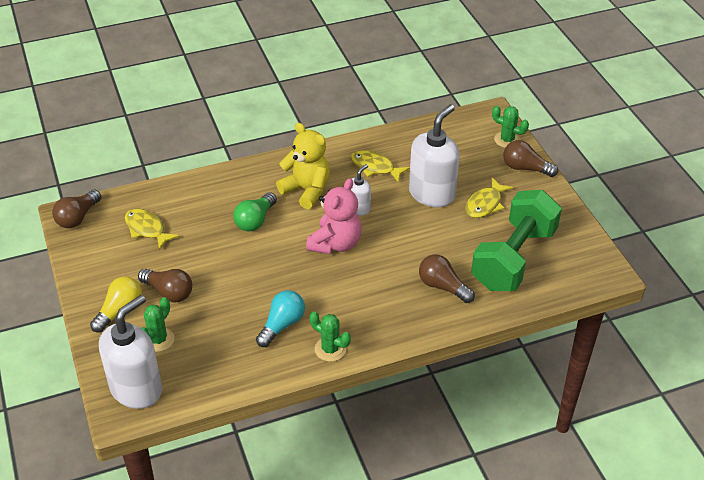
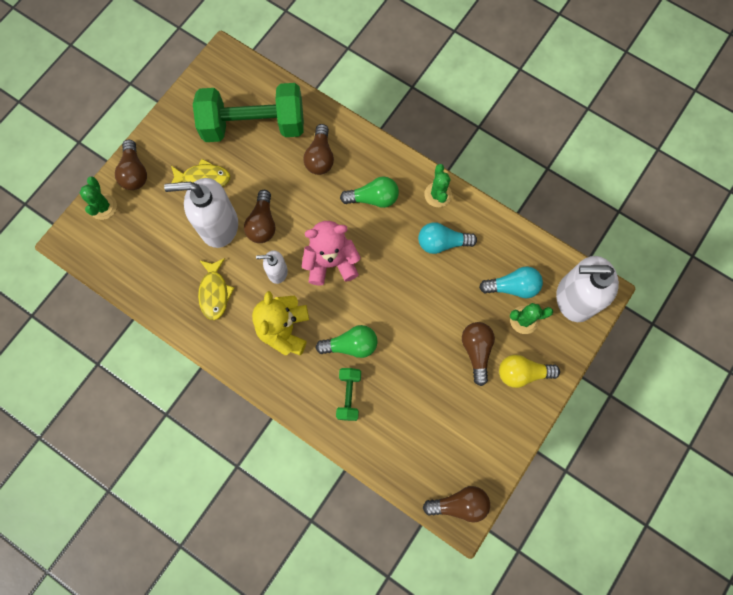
camera: 125 degrees left, 30 degrees up
(147, 229) = (426, 429): yellow fish -> none
(193, 350) = (512, 287): none -> turquoise light bulb
(219, 200) = (349, 395): none -> green dumbbell
(369, 301) = (373, 198): none -> green light bulb
(410, 220) = (262, 223): none -> brown light bulb

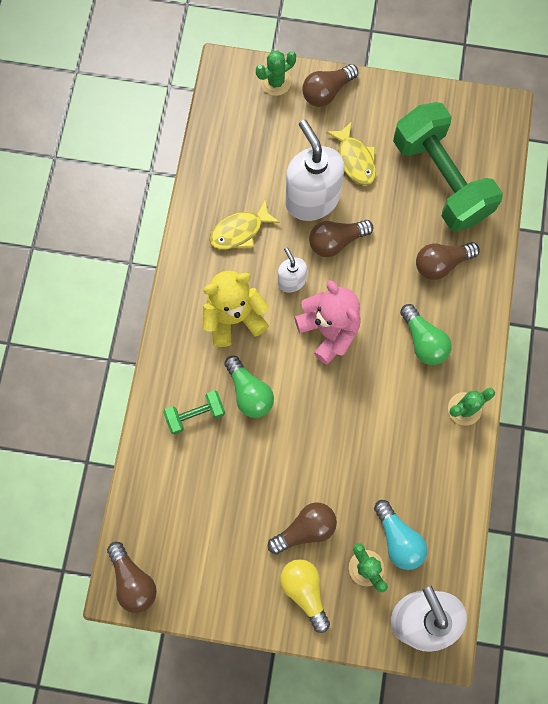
camera: 65 degrees right, 0 degrees up
(442, 243) = (410, 438): turquoise light bulb -> none

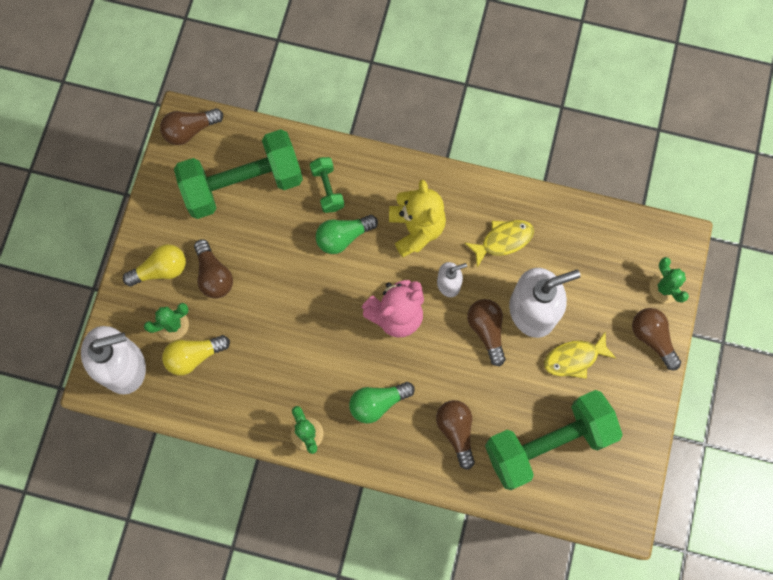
camera: 95 degrees right, 0 degrees up
(196, 509) = (243, 184): none -> green dumbbell
(239, 231) = (503, 240): yellow fish -> yellow fish turned 90 degrees clockwise
(398, 539) = (194, 356): turquoise light bulb -> yellow light bulb

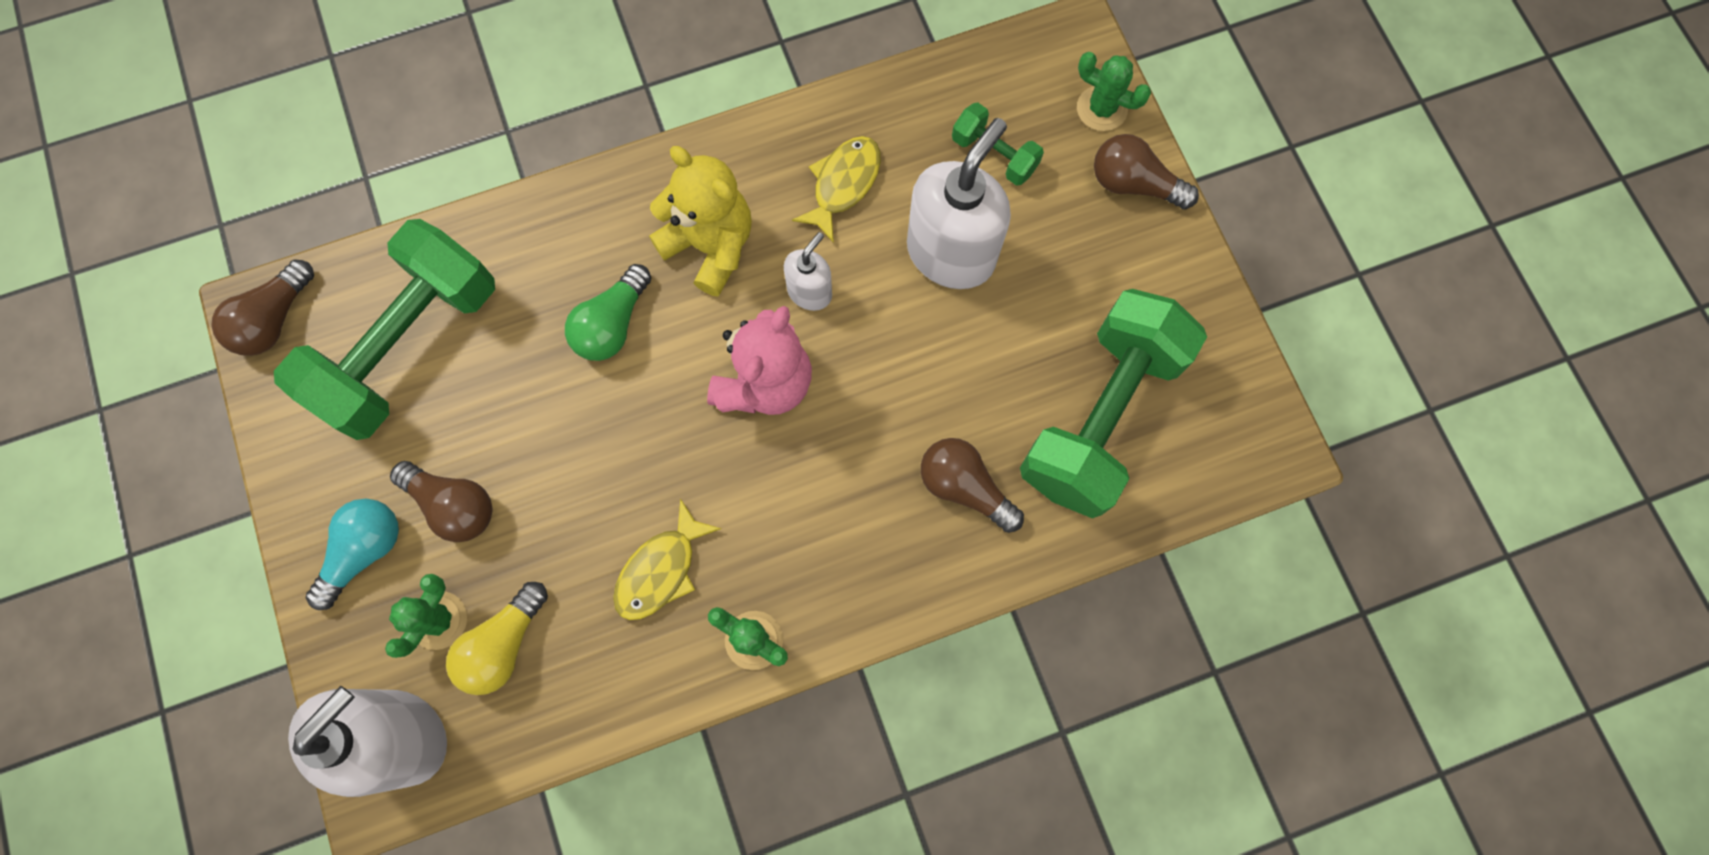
camera: 35 degrees left, 0 degrees up
(161, 270) = (365, 551): yellow light bulb -> turquoise light bulb
(327, 189) = (543, 272): green dumbbell -> green dumbbell (994, 154)
(378, 403) = (826, 524): green light bulb -> none
(486, 330) = (907, 320): brown light bulb -> none
(574, 358) = (1052, 278): yellow fish -> yellow fish (661, 570)

